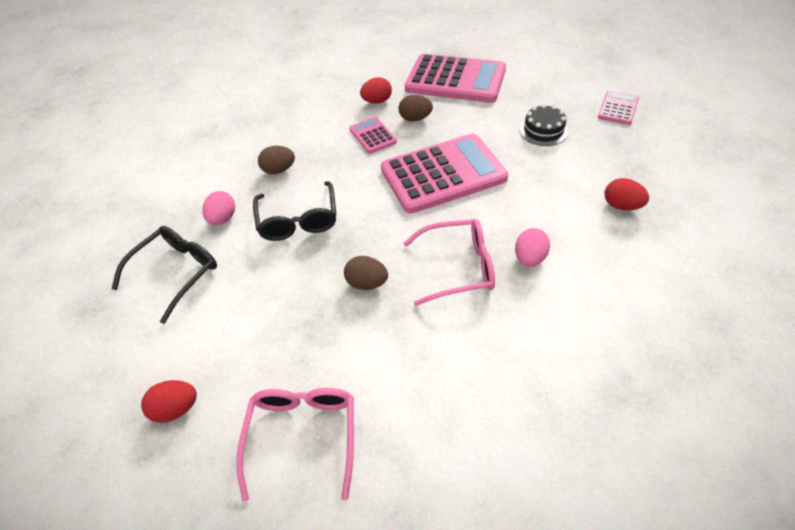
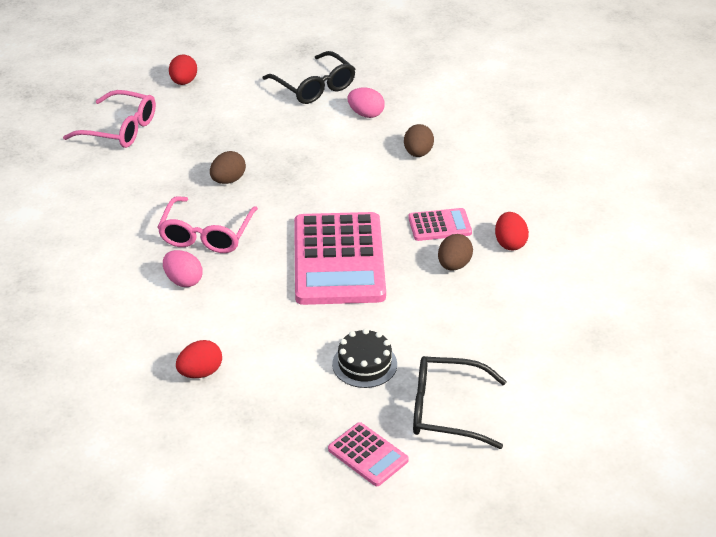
camera: 105 degrees right, 10 degrees down
(298, 220) = (334, 155): black glasses -> black glasses (446, 410)
(455, 80) = (524, 323): pink calculator -> none

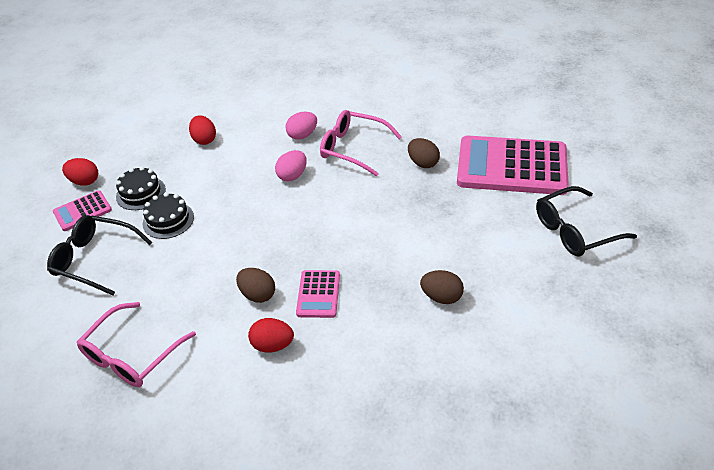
camera: 105 degrees right, 5 degrees up
(120, 129) = (508, 108): pink glasses -> pink glasses (132, 355)
(184, 82) = (584, 144): red egg -> red egg (84, 181)
(321, 406) = (141, 193): none -> black cake
(338, 260) = (294, 219): pink calculator -> pink calculator (511, 166)
(366, 114) = (520, 265): pink egg -> pink egg (292, 176)
(446, 410) = (95, 259): black glasses -> black glasses turned 90 degrees counterclockwise

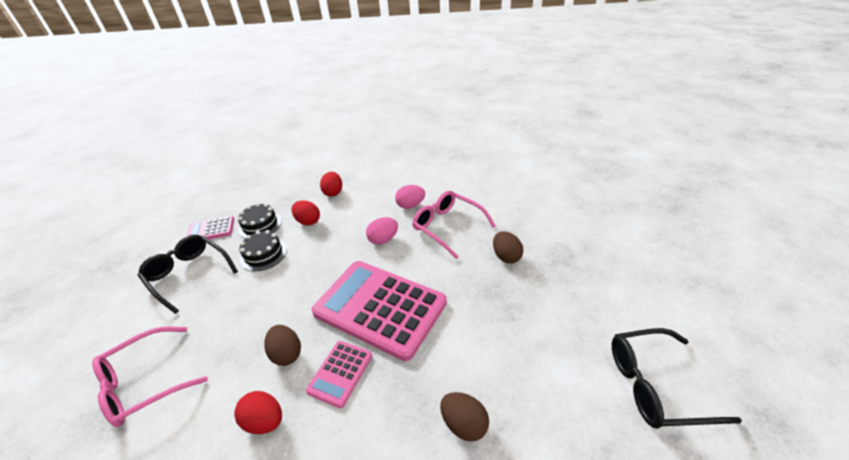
camera: 20 degrees right, 5 degrees down
(84, 181) = (230, 206): red egg -> red egg (308, 221)
(511, 166) = (598, 283): pink calculator -> pink calculator (380, 308)

